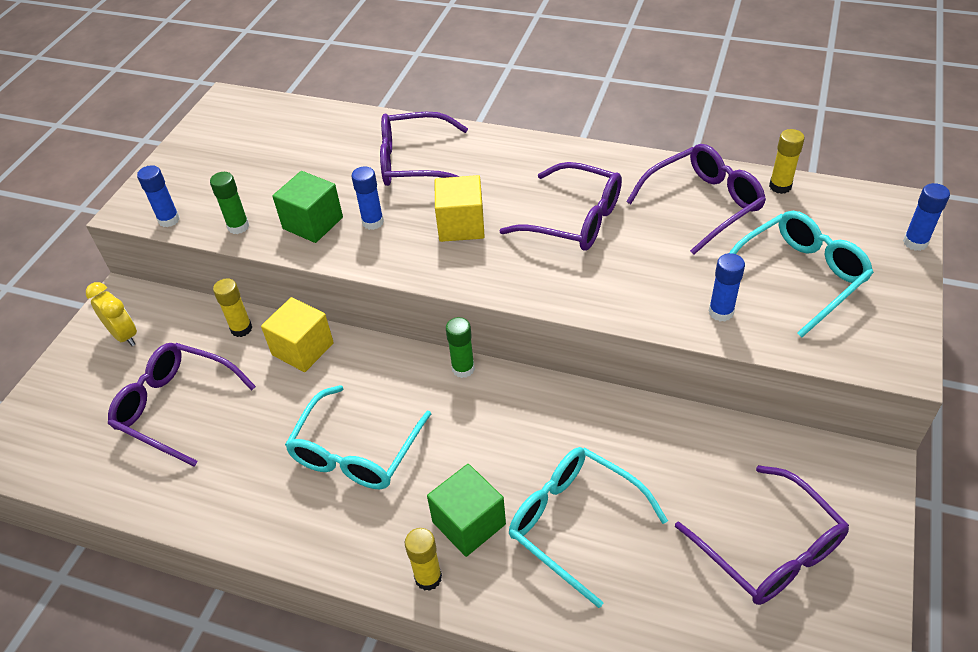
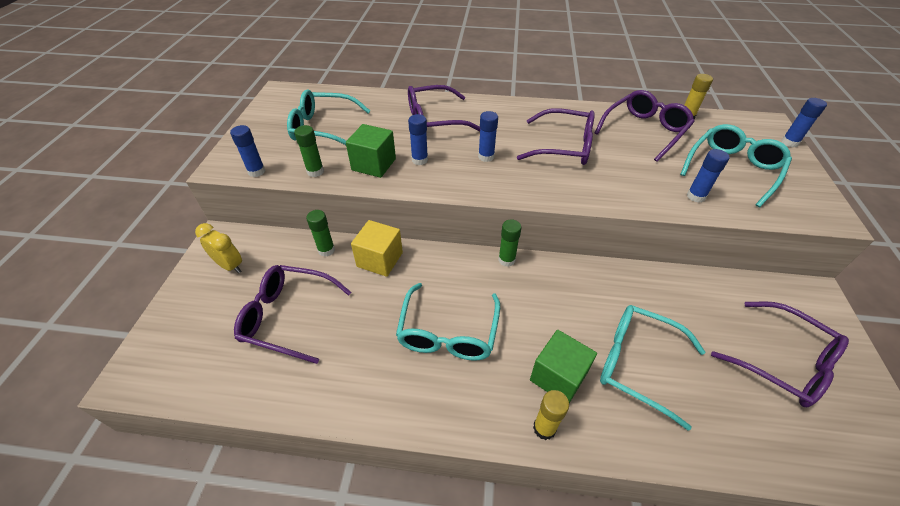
camera: 15 degrees left, 0 degrees up
(241, 329) = (326, 250): yellow glue stick -> green glue stick
(266, 163) = (323, 128): none -> turquoise glasses
(461, 225) = (486, 157): yellow cube -> blue glue stick

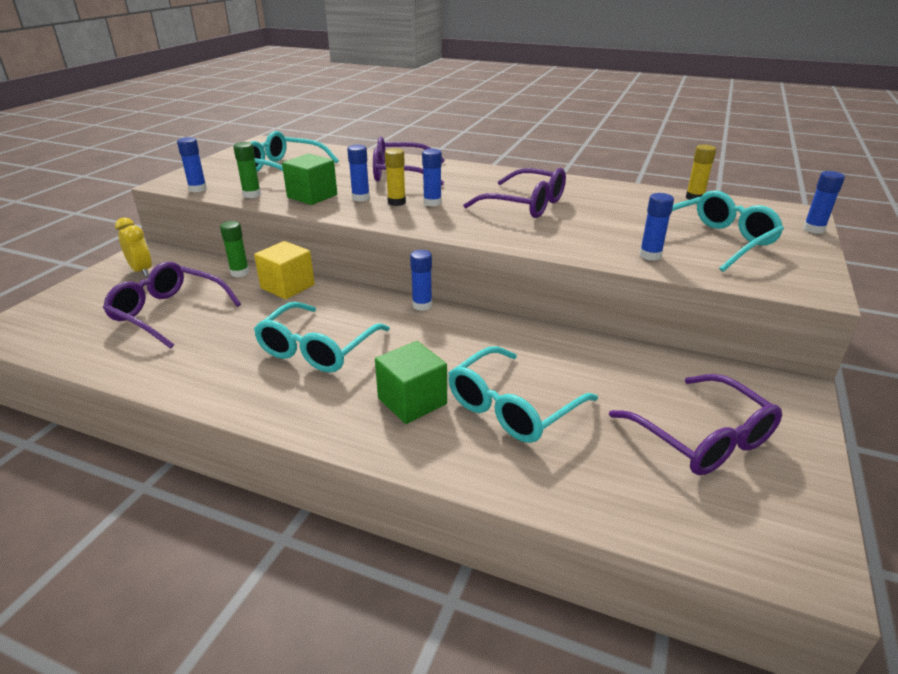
camera: 15 degrees right, 15 degrees down
(506, 260) = (422, 305): green glue stick -> blue glue stick
(544, 428) = (366, 437): yellow glue stick -> yellow glue stick (396, 202)
(637, 364) = (512, 407): turquoise glasses -> turquoise glasses turned 90 degrees counterclockwise
(644, 131) = (632, 203): purple glasses -> none

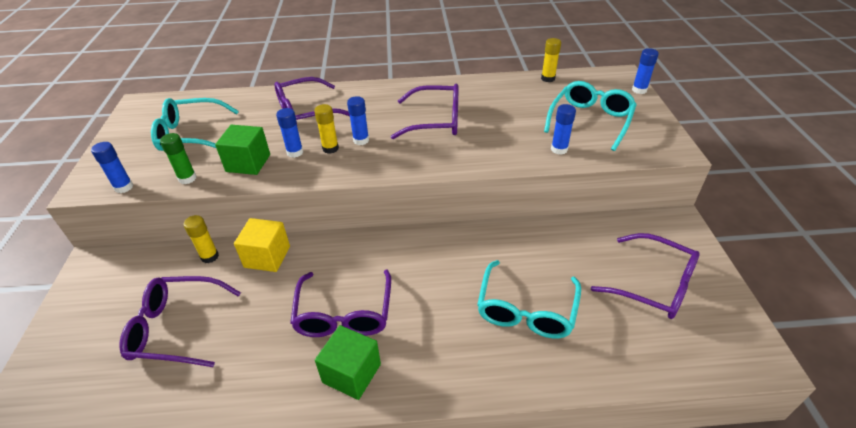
camera: 25 degrees left, 10 degrees up
(141, 271) = (106, 289): yellow clock -> none
(240, 273) = (209, 256): green glue stick -> yellow glue stick
(317, 349) = (344, 314): turquoise glasses -> purple glasses
(412, 401) = (454, 335): green cube -> green cube (351, 373)
(422, 305) = (395, 236): blue glue stick -> none

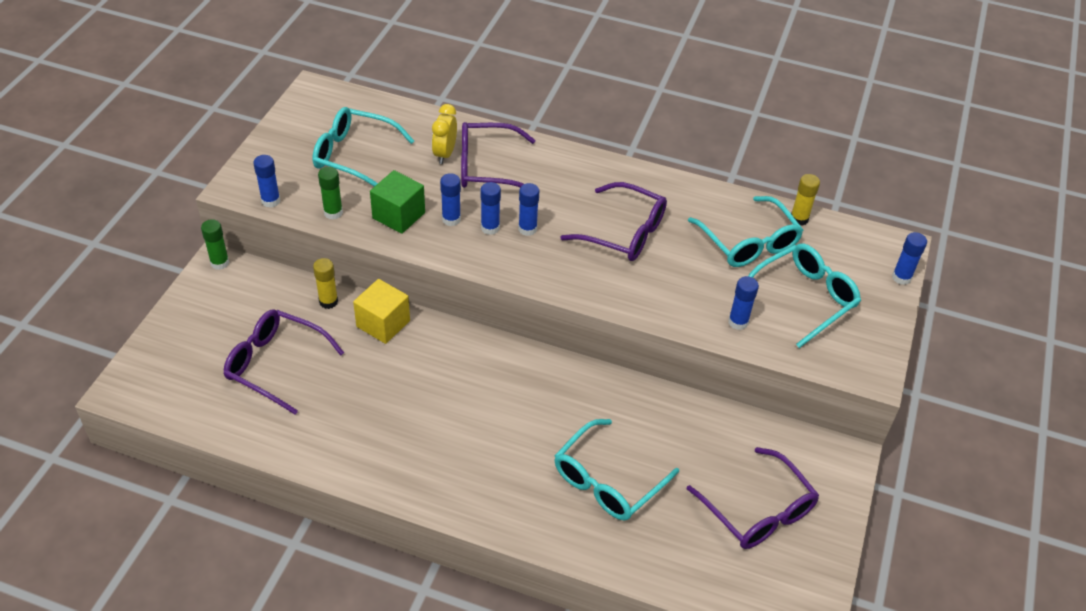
camera: 20 degrees right, 5 degrees up
(93, 260) = (220, 263): none -> green glue stick
(268, 113) = (445, 154): none -> yellow clock
(330, 148) = (490, 228): yellow glue stick -> blue glue stick
(344, 314) = (430, 413): purple glasses -> none
(351, 373) = (411, 470): green cube -> none
(526, 100) = (748, 242): none -> turquoise glasses

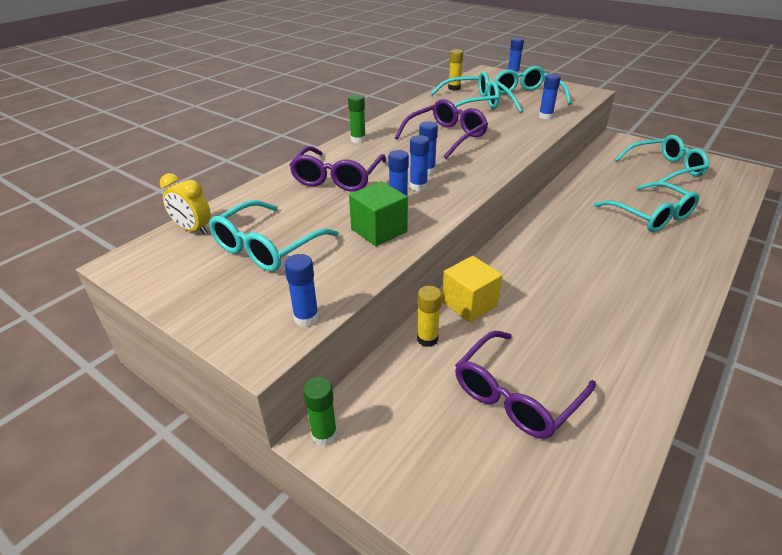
camera: 70 degrees left, 10 degrees down
(333, 213) = (353, 271): green glue stick -> green glue stick (358, 140)
(445, 154) = (304, 195): yellow clock -> yellow clock (193, 229)
(758, 511) = (664, 169): purple glasses -> turquoise glasses

